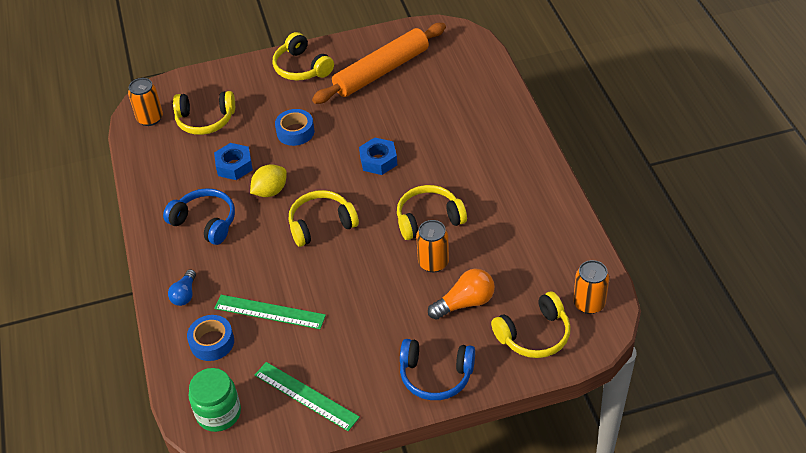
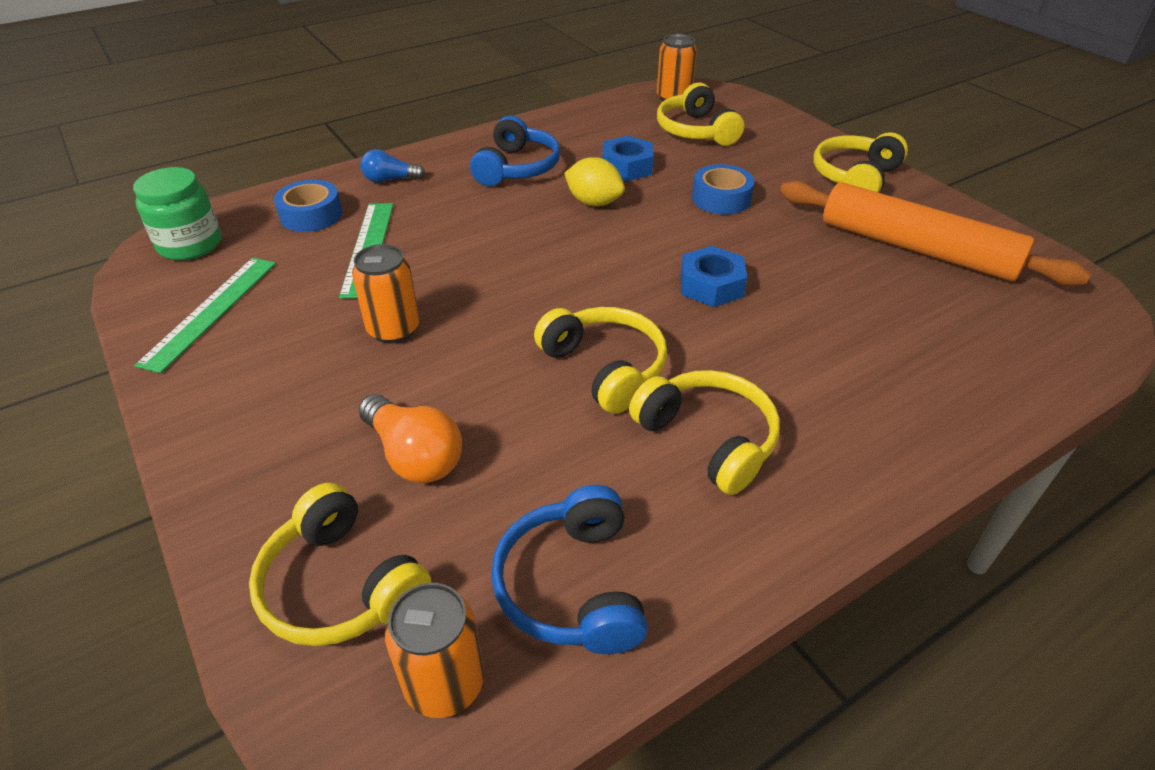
camera: 70 degrees right, 5 degrees down
(321, 224) = (548, 257): yellow headphones -> yellow headphones (708, 439)
(433, 262) = (503, 394): orange can -> orange can (393, 329)
(436, 376) = (239, 448): blue headphones -> blue headphones (572, 586)

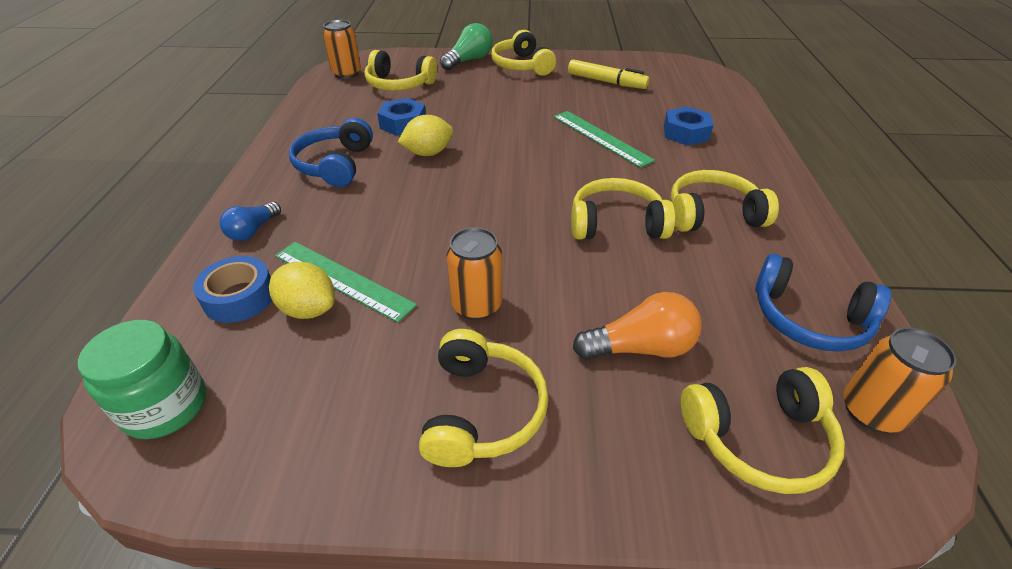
camera: 55 degrees left, 0 degrees up
(211, 311) = (315, 422): green ruler -> green ruler (601, 138)
(270, 386) = (482, 410): none -> yellow headphones
(322, 250) = (308, 309): none -> yellow lemon
(517, 168) = (335, 165): blue headphones -> blue headphones turned 135 degrees counterclockwise
(711, 285) = (572, 152): blue nut -> blue nut (685, 133)
(721, 198) = (487, 110): blue tape -> none
(810, 143) = (469, 60): none -> green light bulb
(916, 248) = (606, 82): orange rolling pin -> yellow marker

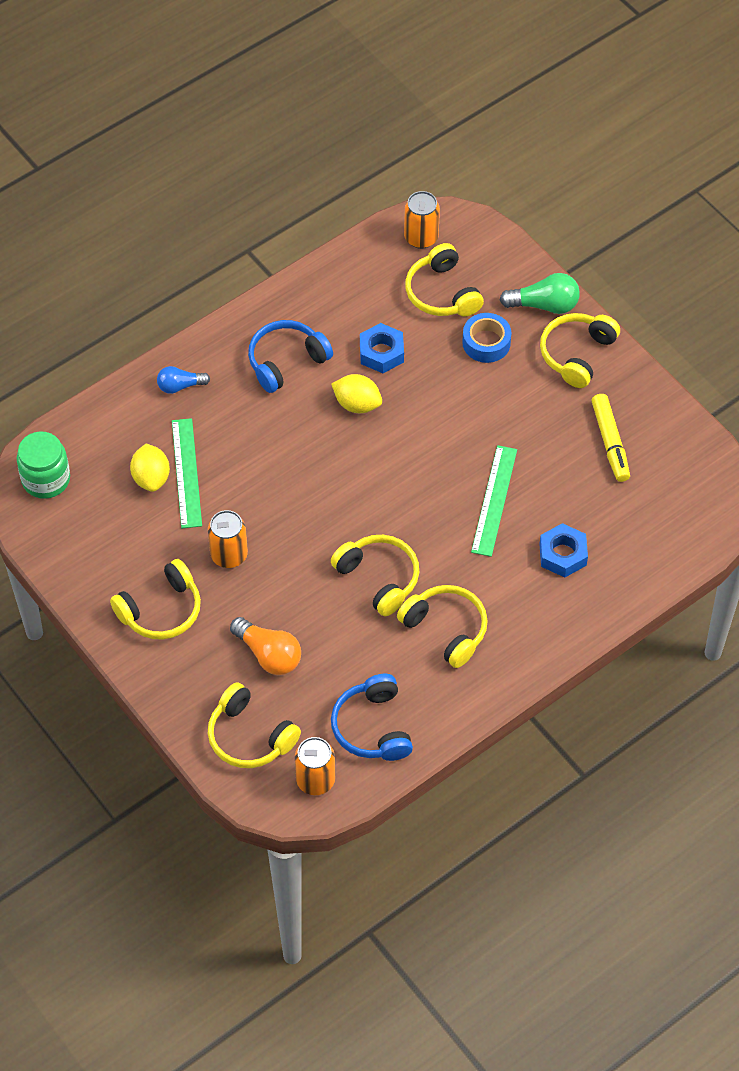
camera: 50 degrees right, 15 degrees up
(239, 297) = (128, 437): blue tape -> blue tape (486, 343)

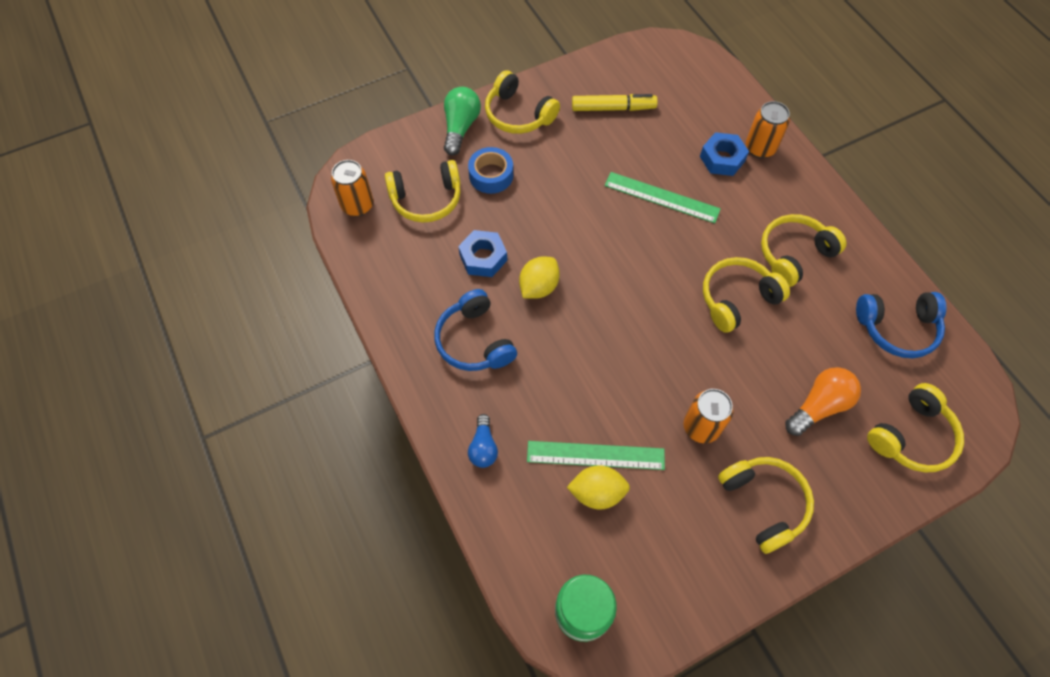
camera: 80 degrees left, 5 degrees up
(315, 780) = (956, 384): orange can -> orange can (760, 148)

